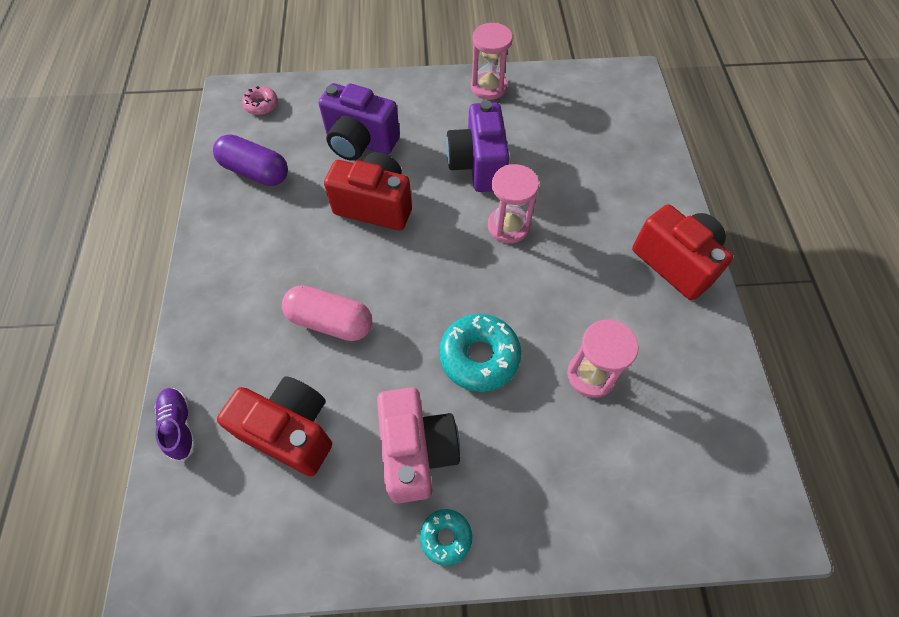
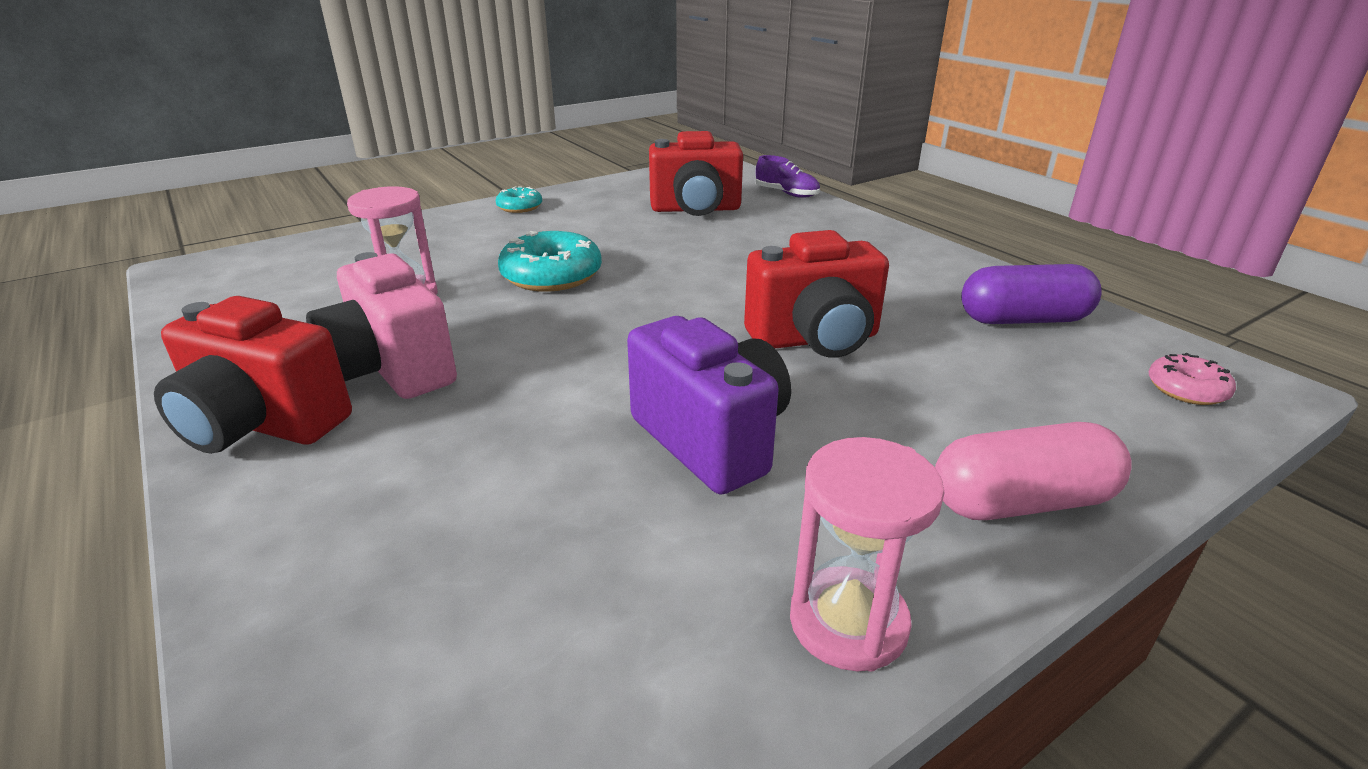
camera: 150 degrees right, 30 degrees down
(330, 321) = (738, 255): pink capsule -> pink capsule (1021, 502)
(360, 142) = (950, 398): purple camera -> none
(417, 451) = (574, 225): pink camera -> pink camera (391, 370)
(508, 226) = (590, 380): pink hourglass -> none

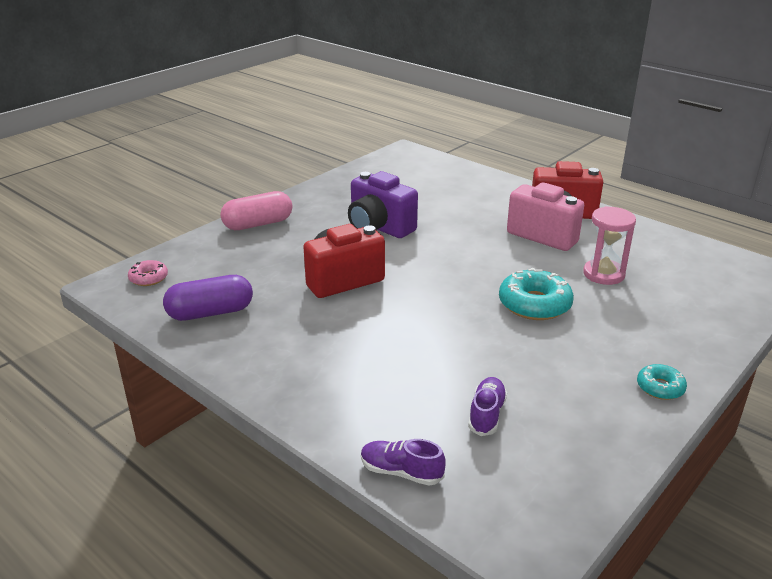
camera: 165 degrees right, 0 degrees up
(695, 209) = (486, 414): red camera -> purple shoe
(848, 622) = (321, 192): pink hourglass -> none

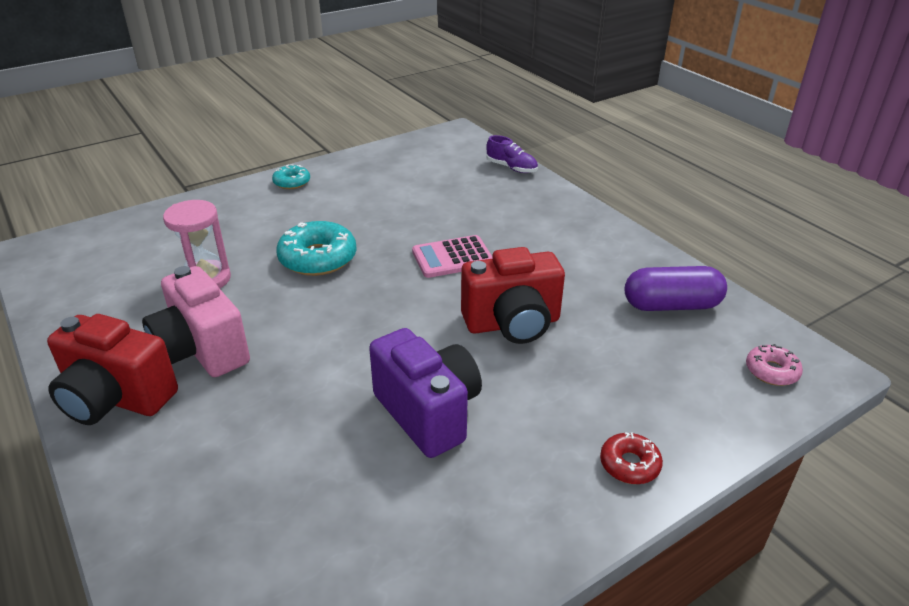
camera: 165 degrees left, 5 degrees up
(258, 224) = (629, 464): pink capsule -> red donut
(415, 324) = (452, 257): none -> pink calculator
(486, 414) = (435, 186): purple shoe -> none

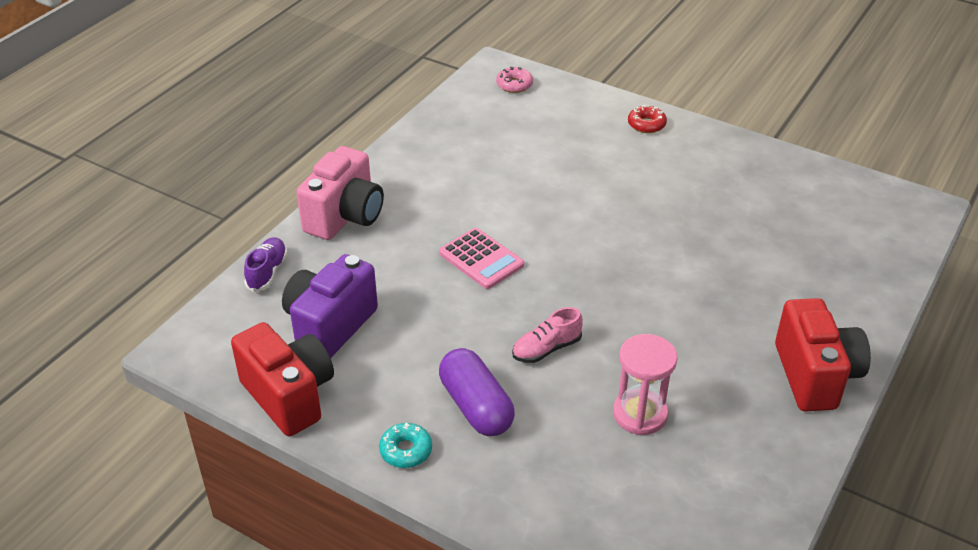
camera: 115 degrees left, 5 degrees up
(201, 350) = (726, 358): pink camera -> pink camera (345, 217)
(318, 258) = (546, 349): turquoise donut -> pink shoe
(428, 413) = (678, 211): purple camera -> purple camera (330, 326)
(512, 324) = (551, 199): red camera -> red camera (289, 396)
(671, 305) = (468, 131): purple capsule -> purple capsule (476, 406)

